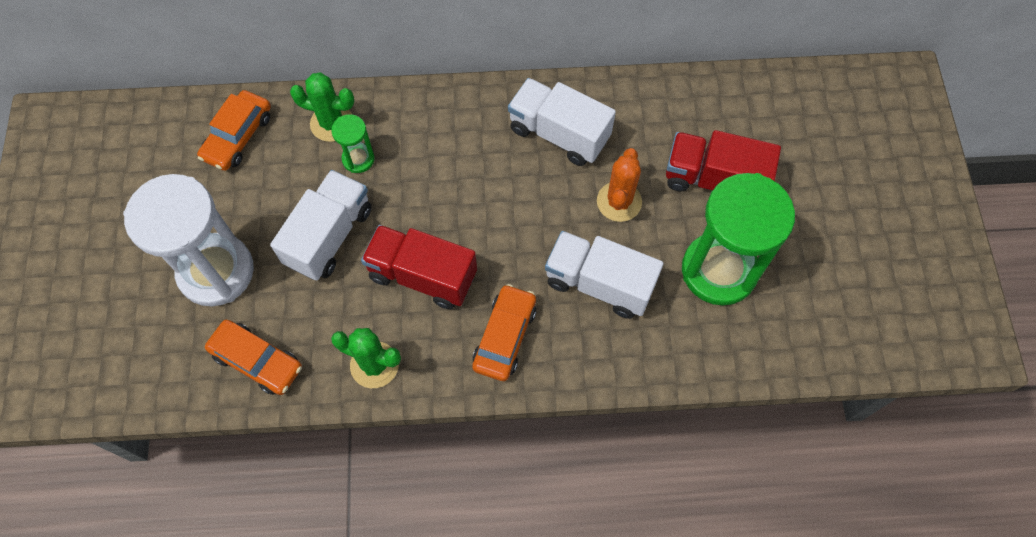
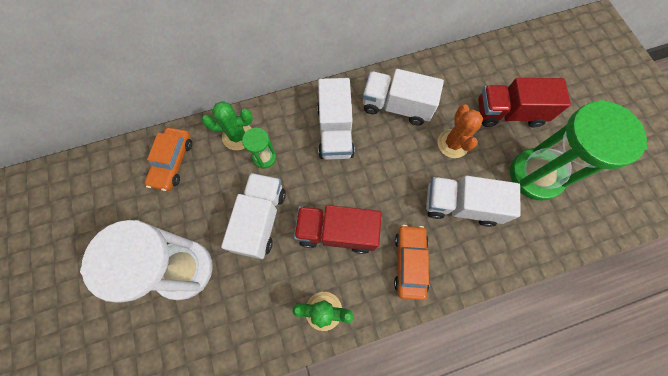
camera: 15 degrees left, 5 degrees up
(257, 361) = (235, 332): orange car -> none
(463, 147) = (335, 131): none -> white truck

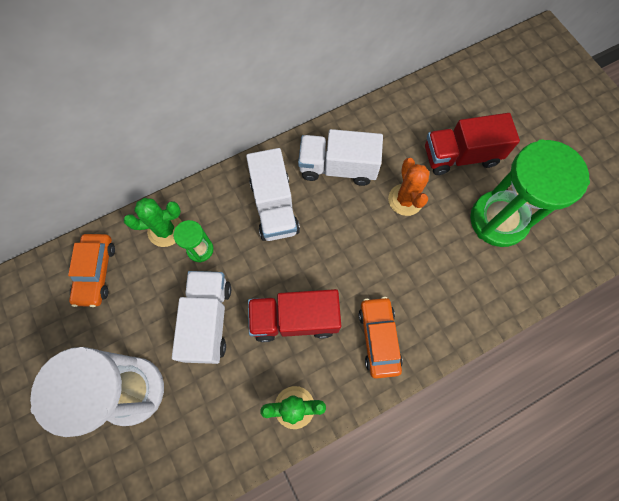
camera: 10 degrees left, 0 degrees up
(460, 205) = (423, 266): white truck -> none

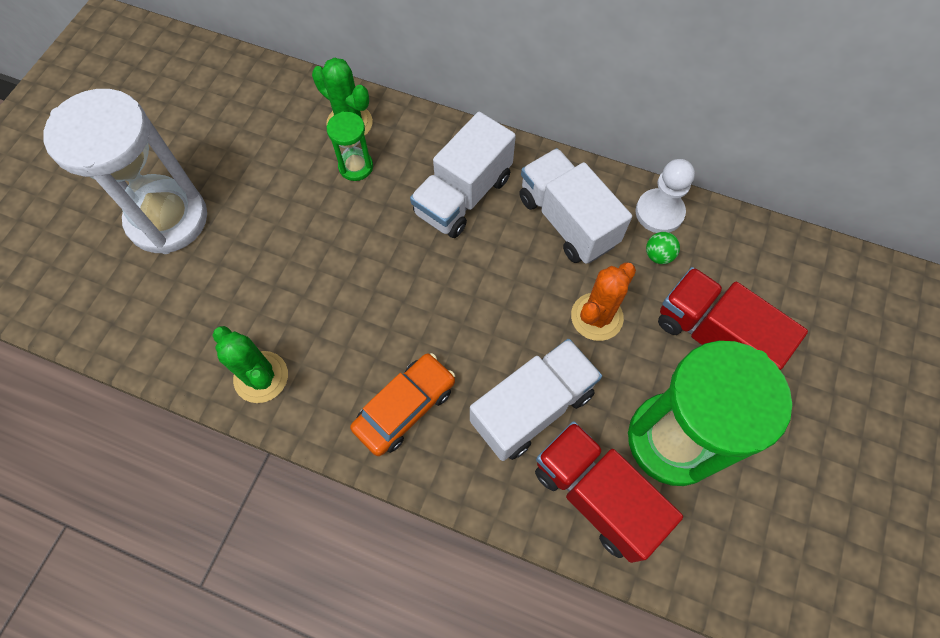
camera: 50 degrees right, 5 degrees down
(96, 272) = (258, 102): orange car -> none
(208, 320) = (288, 229): white truck -> white truck (532, 407)
(294, 319) = (356, 307): red truck -> red truck (595, 495)
(372, 121) = (659, 212): none -> white pawn
(396, 142) = (658, 255): none -> green ball

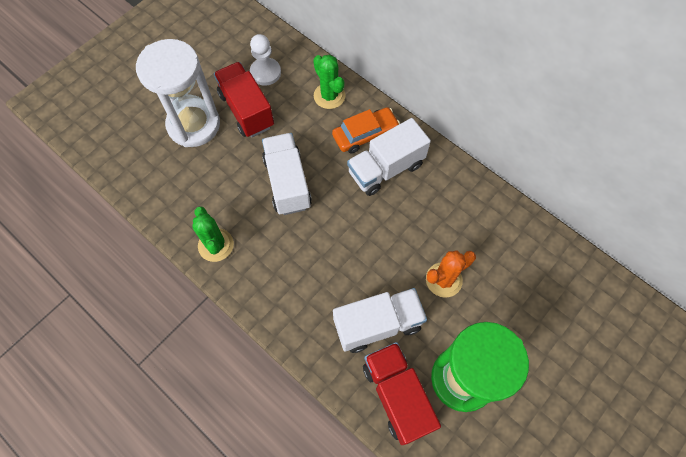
camera: 20 degrees right, 0 degrees up
(356, 167) = (323, 127): green hourglass -> none
(405, 407) = (297, 295): orange car -> orange car (365, 134)
(567, 221) = (449, 208): white truck -> white truck (287, 182)
(658, 255) = (503, 252): green ball -> none
(659, 212) = (515, 223): white pawn -> white pawn (265, 72)
(713, 337) = (518, 321): red truck -> red truck (246, 110)

